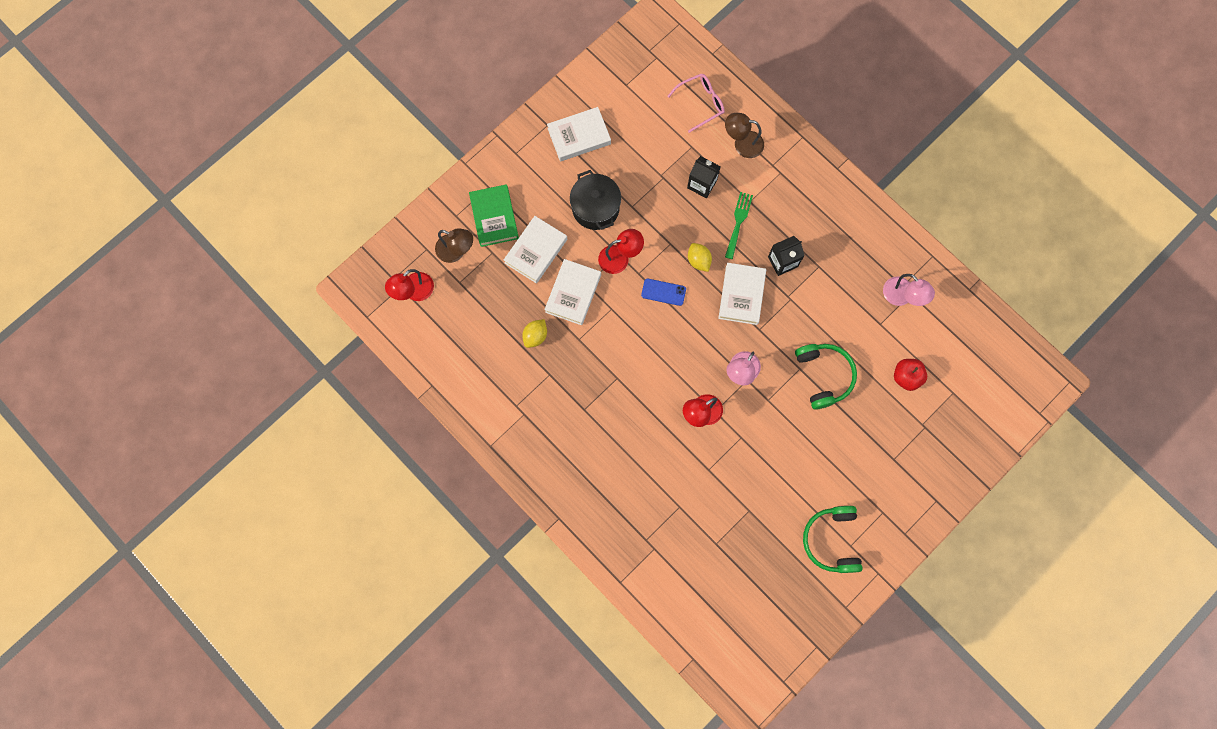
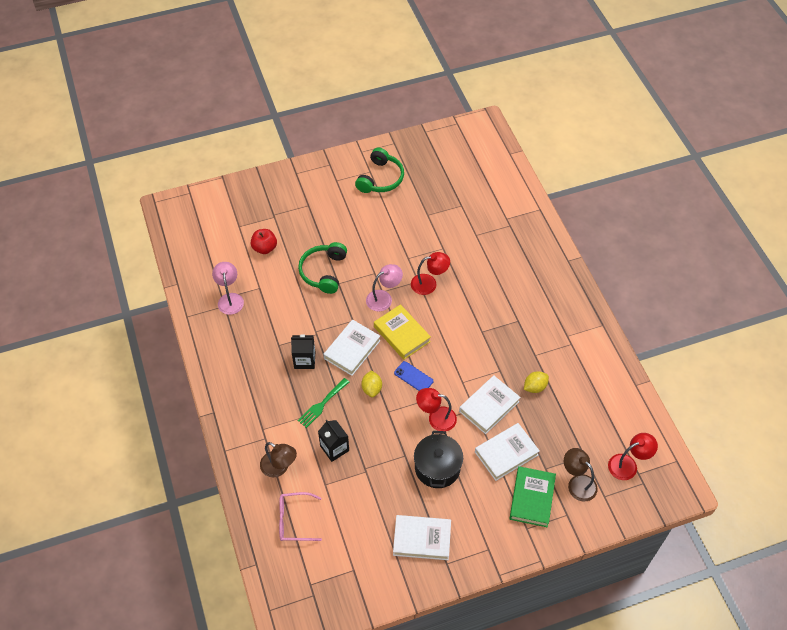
camera: 155 degrees left, 20 degrees down
(699, 336) = (402, 334): none -> yellow book

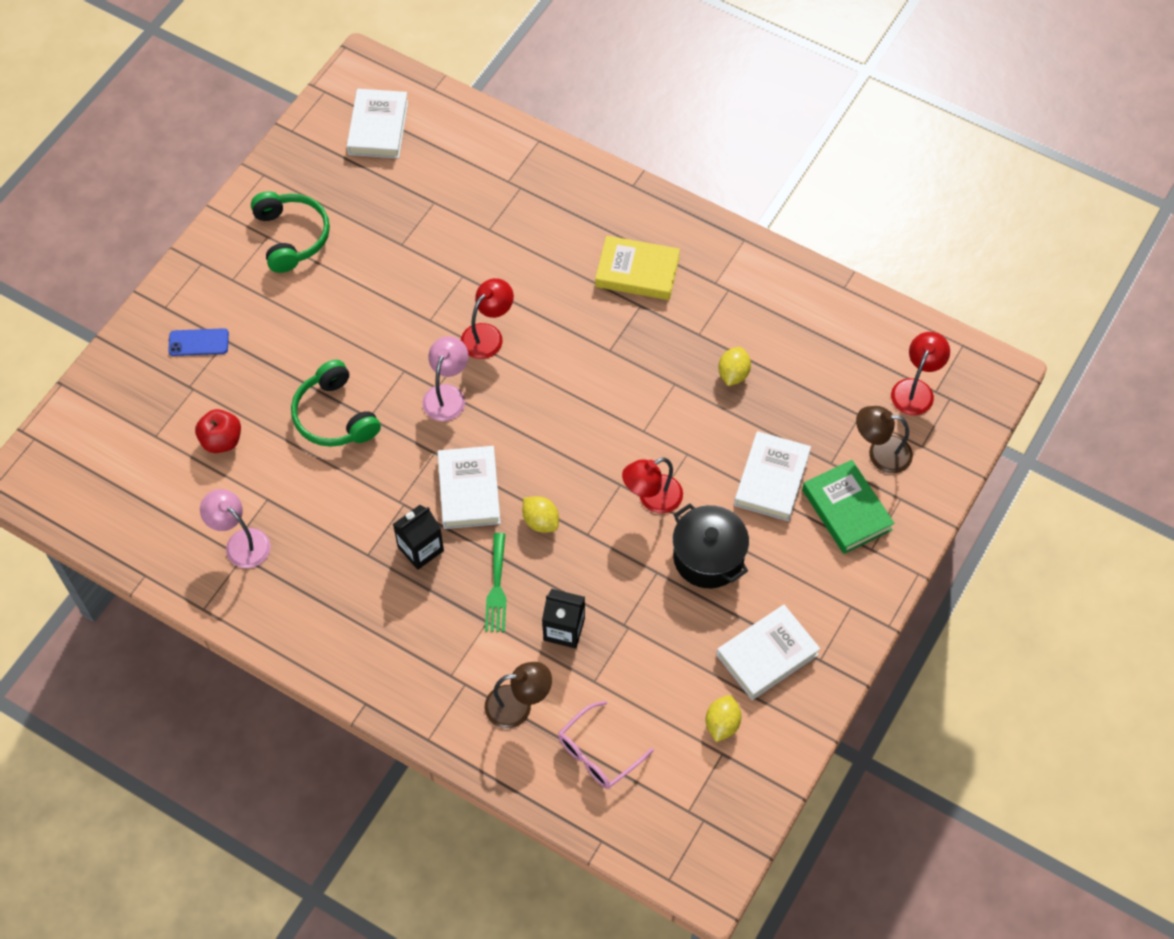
camera: 40 degrees left, 5 degrees up
(367, 555) = (722, 724): none -> yellow lemon
(402, 334) = (513, 425): yellow book -> yellow book (637, 272)
(413, 377) = (578, 468): blue phone -> blue phone (198, 342)
(489, 406) = (701, 437): white book -> white book (378, 127)

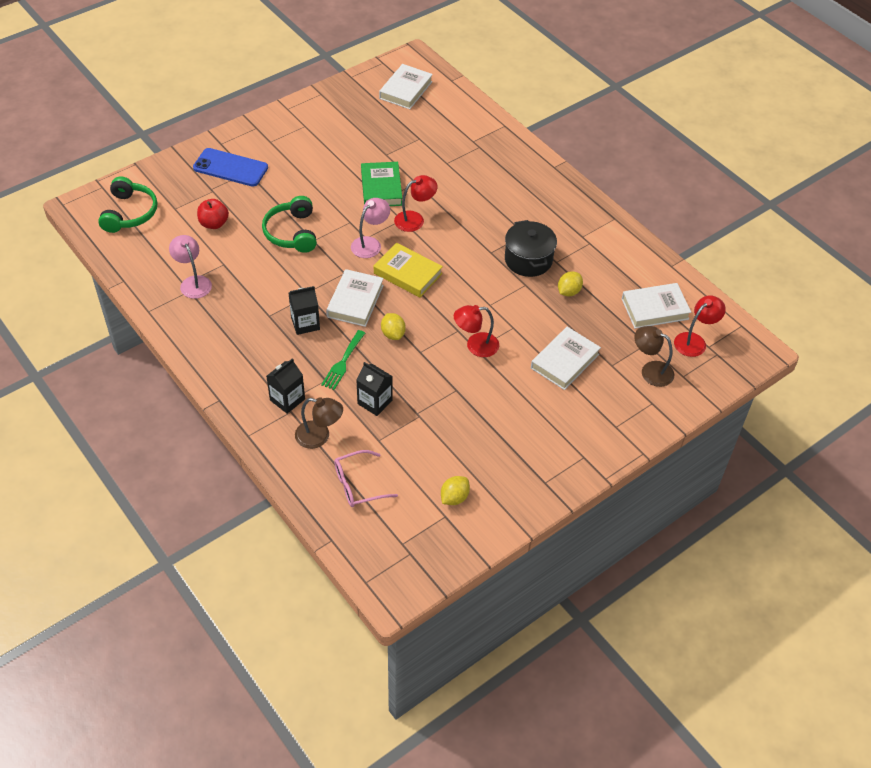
camera: 20 degrees right, 10 degrees down
(198, 342) = (230, 168): blue phone -> blue phone, size x1.75
(292, 236) = (320, 130): green headphones -> green headphones (130, 213)
(452, 669) = (287, 399): none -> black carton
(637, 272) = (532, 214): yellow book -> yellow book (408, 273)
(708, 557) = (496, 393): black pot -> black pot (528, 260)
(767, 655) = (508, 466): white book -> white book (655, 309)
(846, 510) = (609, 397): green book -> green book (381, 188)

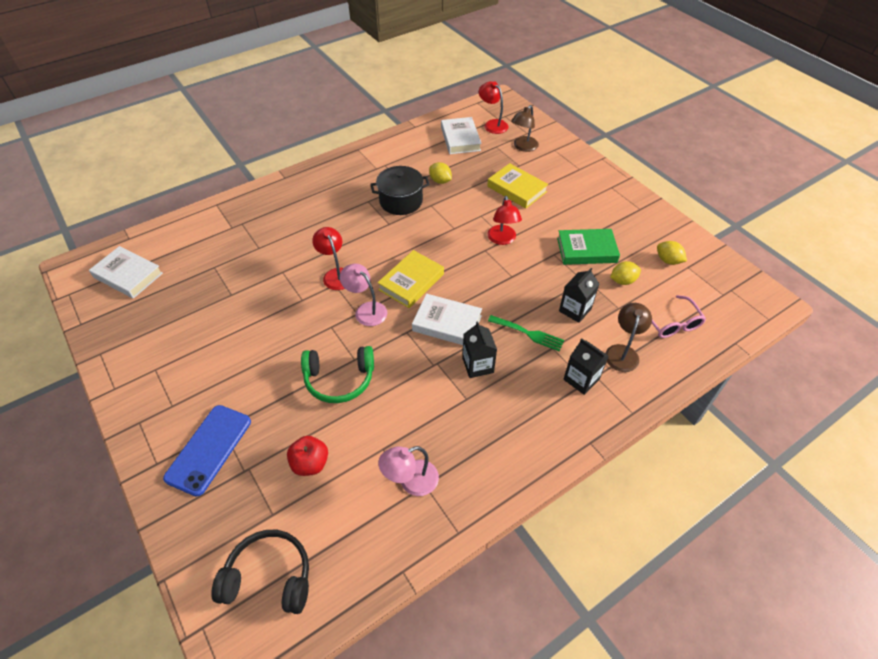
camera: 85 degrees left, 0 degrees up
(130, 213) = (269, 577): green headphones -> black headphones
(381, 188) = (283, 299): green book -> green book (586, 250)
(393, 334) = (490, 295): yellow lemon -> yellow lemon (622, 281)
(565, 361) = (516, 189): white book -> yellow book

